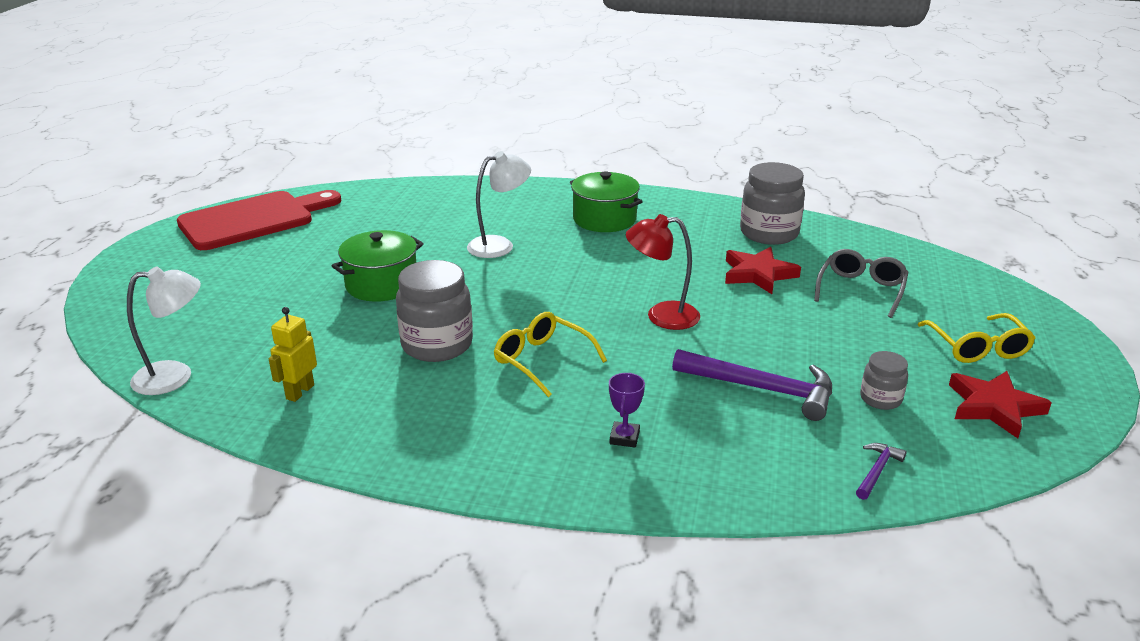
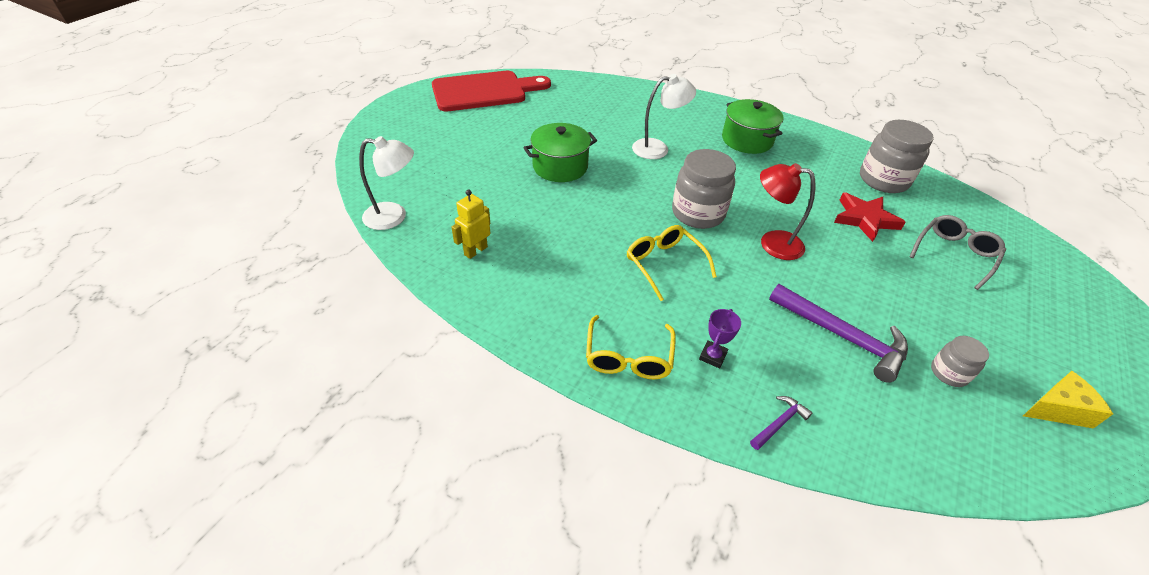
camera: 15 degrees right, 15 degrees up
(437, 345) = (587, 231): grey jar -> grey jar (698, 213)
(877, 471) = (929, 450): purple hammer -> purple hammer (779, 423)
(977, 348) = (1054, 340): yellow glasses -> yellow glasses (628, 357)
(994, 407) = (1058, 409): red star -> yellow cheese

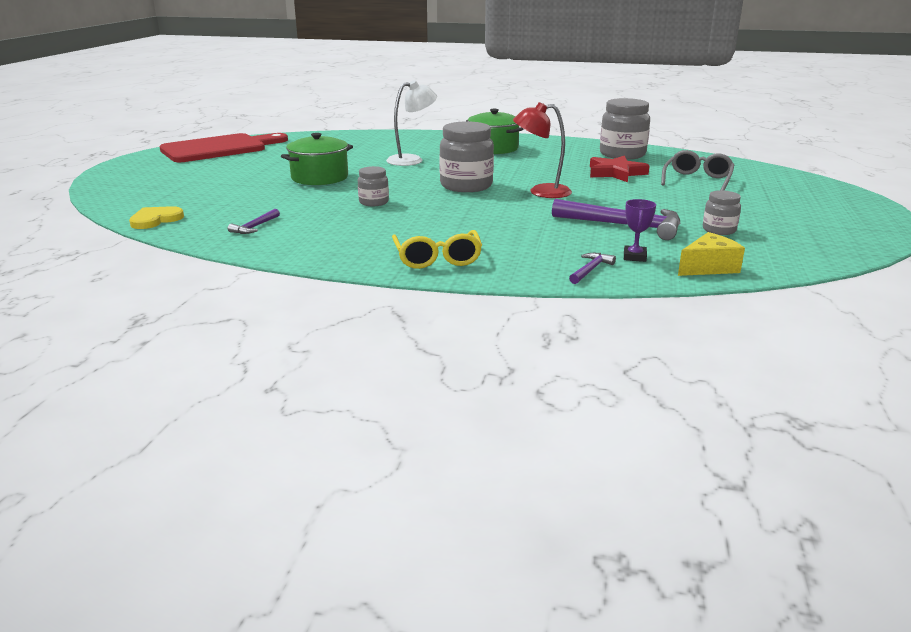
camera: 15 degrees left, 20 degrees down
(394, 216) = (155, 220): white lamp -> yellow heart
(475, 251) = (254, 227): yellow robot -> purple hammer
(597, 227) = (374, 202): none -> grey jar
(664, 264) = (447, 212): yellow glasses -> none
(712, 356) = (515, 248): purple trophy -> purple trophy (634, 257)
(1058, 409) = (810, 234): yellow cheese -> yellow cheese (708, 267)

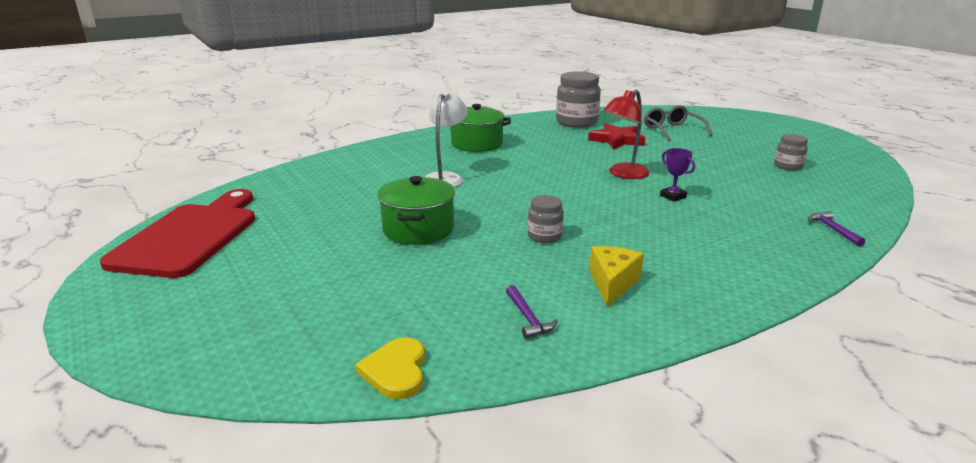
camera: 45 degrees left, 0 degrees up
(437, 259) = (745, 270): yellow glasses -> none
(466, 186) = (562, 188): grey jar -> none
(624, 226) = (744, 184): purple hammer -> none
(634, 257) = (818, 207): purple trophy -> purple trophy (673, 196)
(708, 267) = (862, 197): yellow cheese -> yellow cheese (612, 283)

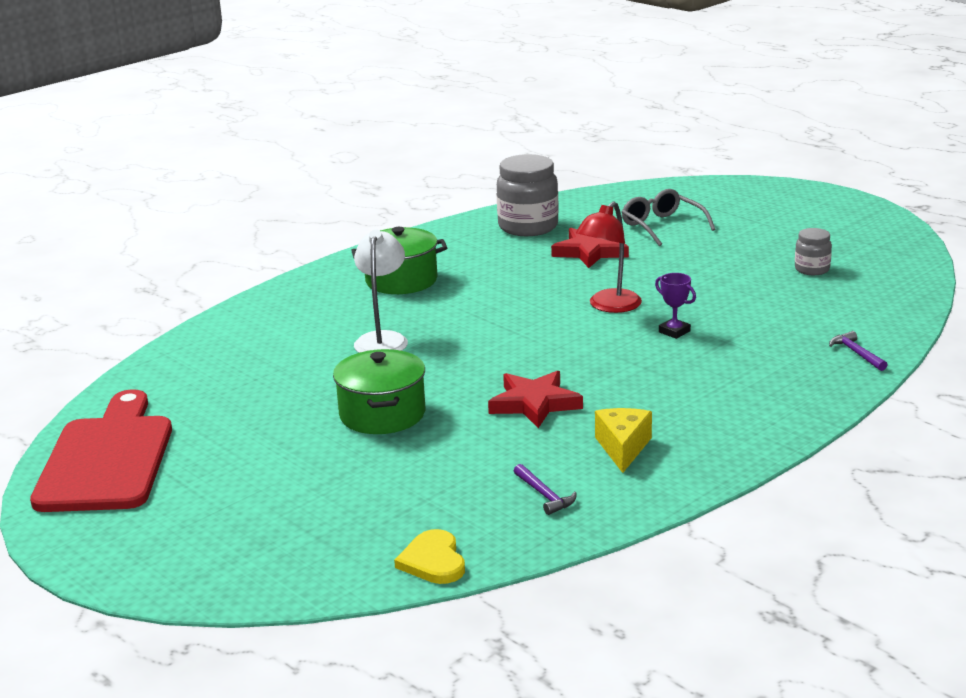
camera: 10 degrees left, 0 degrees up
(544, 236) = (534, 403): grey jar -> red star

